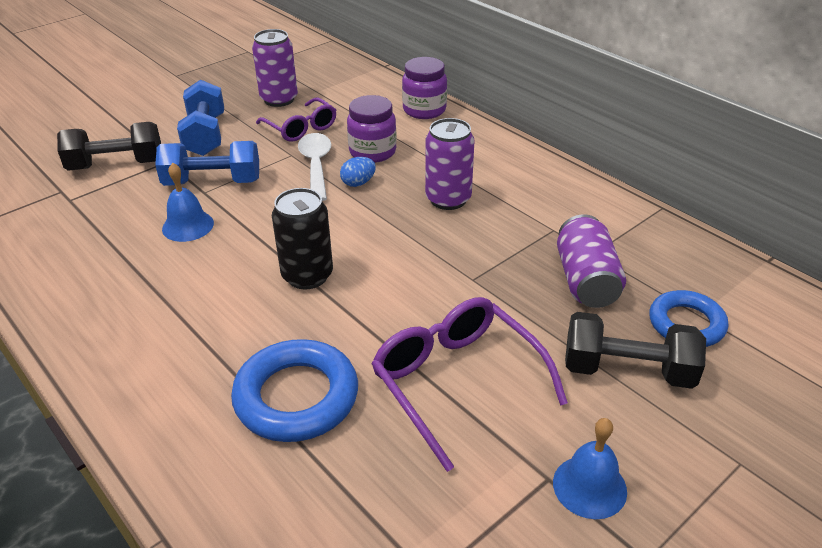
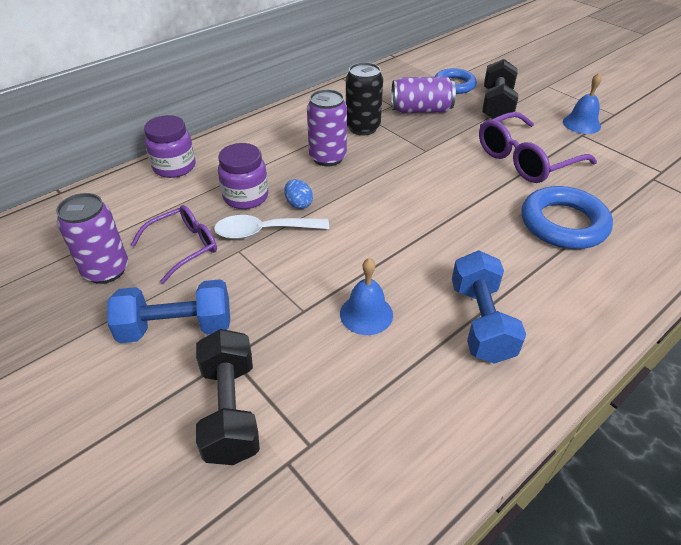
camera: 90 degrees left, 5 degrees up
(212, 182) = (285, 306): blue dumbbell -> blue dumbbell (481, 322)
(307, 276) = (434, 227): black can -> black can (362, 128)

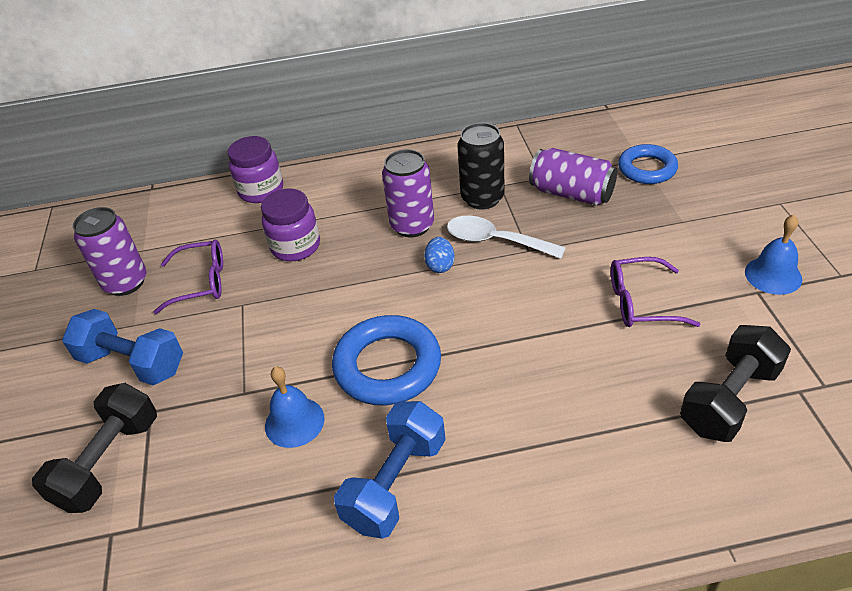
camera: 35 degrees right, 0 degrees up
(264, 231) = (280, 292): white spoon -> white spoon (496, 241)
(298, 204) = (337, 272): blue egg -> blue egg (440, 265)
(496, 105) = (676, 214): black dumbbell -> black dumbbell (729, 399)
(525, 160) = (640, 302): purple glasses -> purple glasses, size x0.65
(563, 223) = (605, 406): blue ring -> blue ring (387, 366)

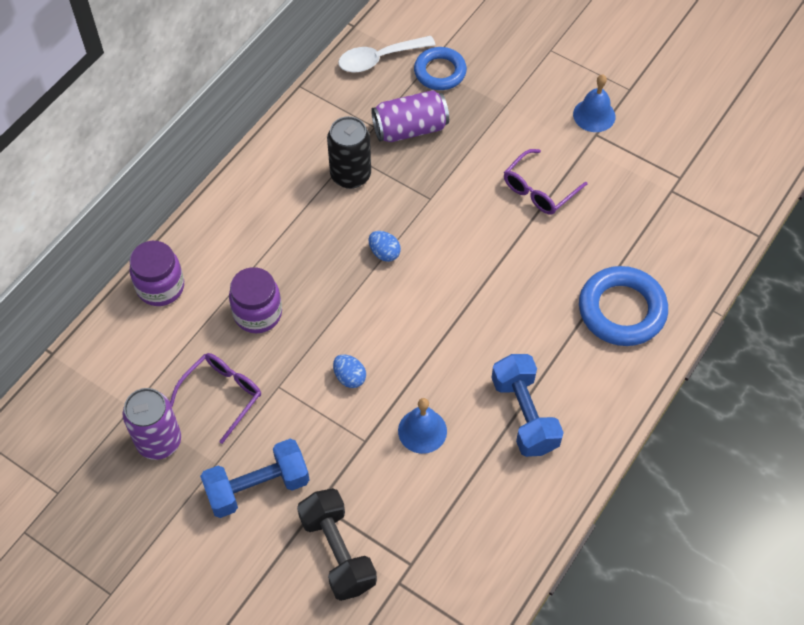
camera: 50 degrees left, 15 degrees up
(297, 336) = (349, 377): none -> blue egg
(387, 366) = (435, 350): blue ring -> blue ring (621, 310)
(412, 225) = (325, 234): purple can -> none
(496, 241) = (400, 206): white spoon -> white spoon (379, 59)
(729, 399) = (643, 223): black dumbbell -> none

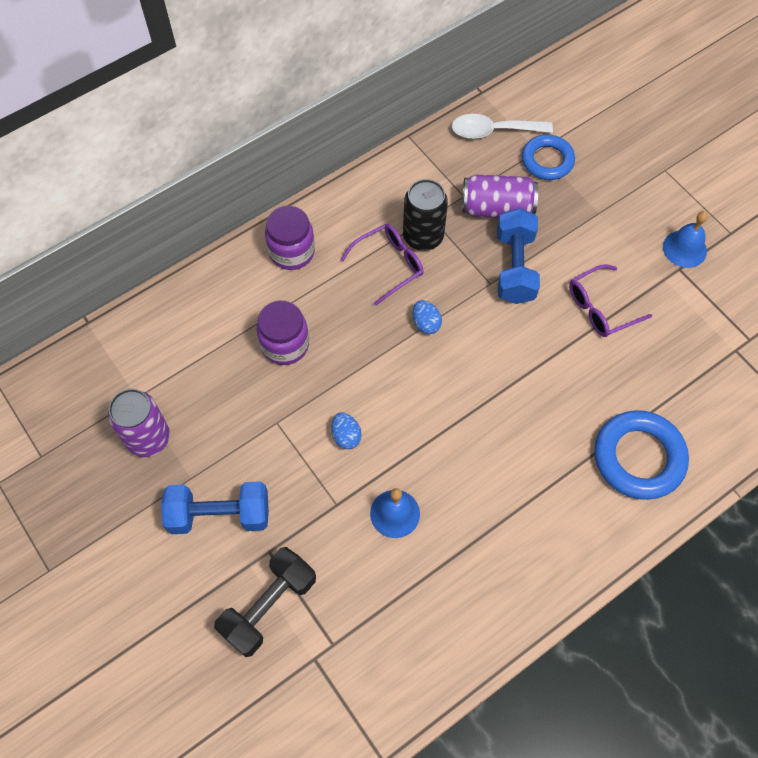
camera: 20 degrees right, 5 degrees up
(160, 287) = (207, 290): purple jar -> purple jar (292, 252)
(222, 395) = (222, 413): purple glasses -> purple glasses (389, 265)
(338, 552) = (269, 606): black dumbbell -> black dumbbell turned 45 degrees clockwise
(524, 414) = (500, 532): blue dumbbell -> blue dumbbell (515, 267)

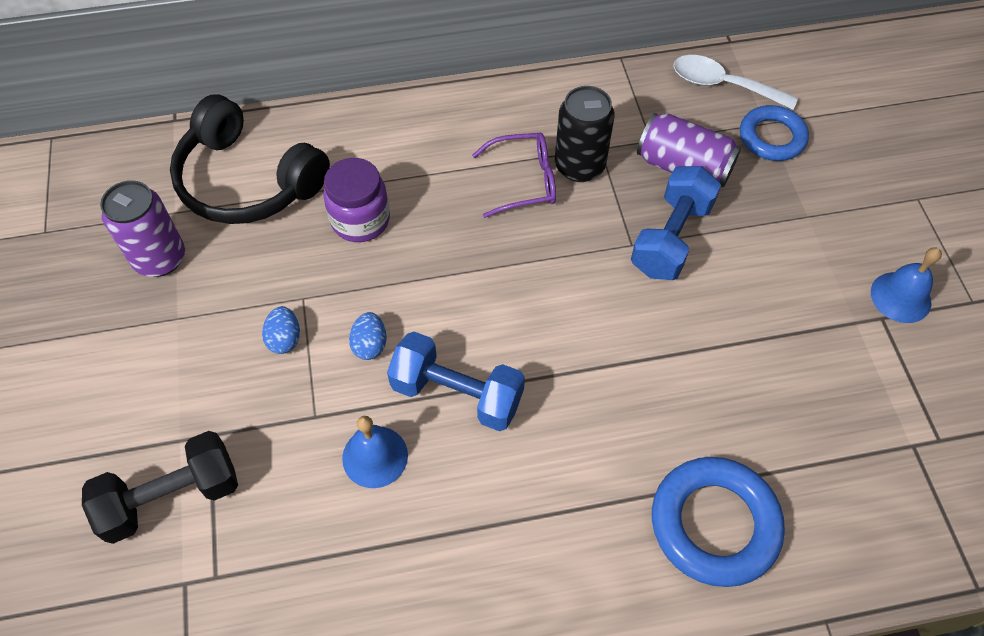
camera: 25 degrees right, 5 degrees down
(179, 349) = (247, 181): none -> black headphones
(219, 515) = (182, 371): blue dumbbell -> blue dumbbell (457, 394)
(292, 252) = (424, 129): purple jar -> none
(426, 323) = (531, 259): blue egg -> blue egg (284, 339)
(600, 308) = (755, 324): purple glasses -> none

